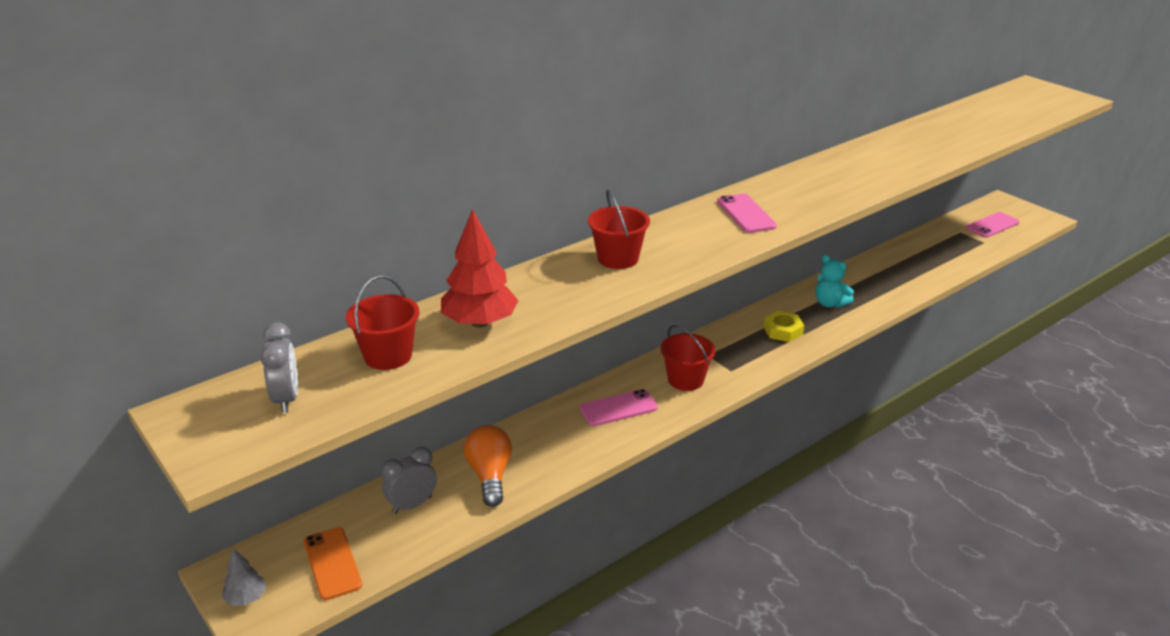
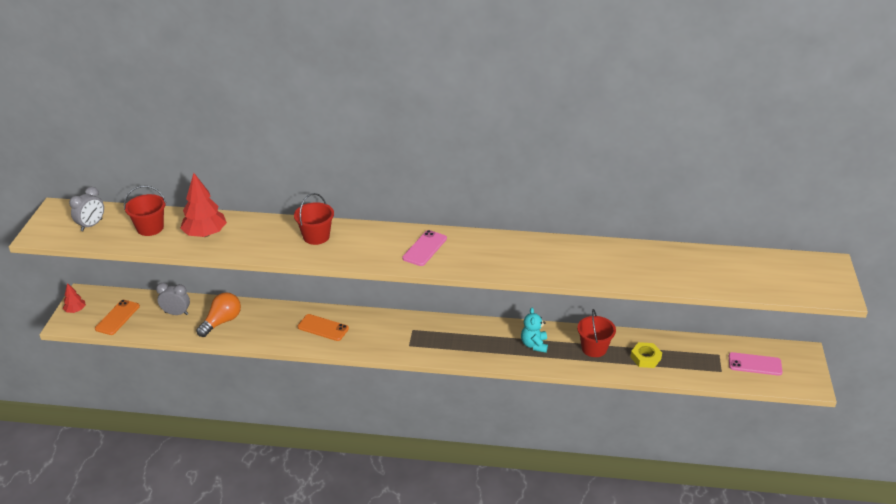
camera: 45 degrees right, 5 degrees up
(246, 598) = (76, 310): grey tree -> red tree
(618, 408) = (323, 328): pink phone -> orange phone
(685, 380) = (378, 335): red bucket -> red bucket (594, 348)
(783, 331) = (476, 342): yellow nut -> yellow nut (645, 358)

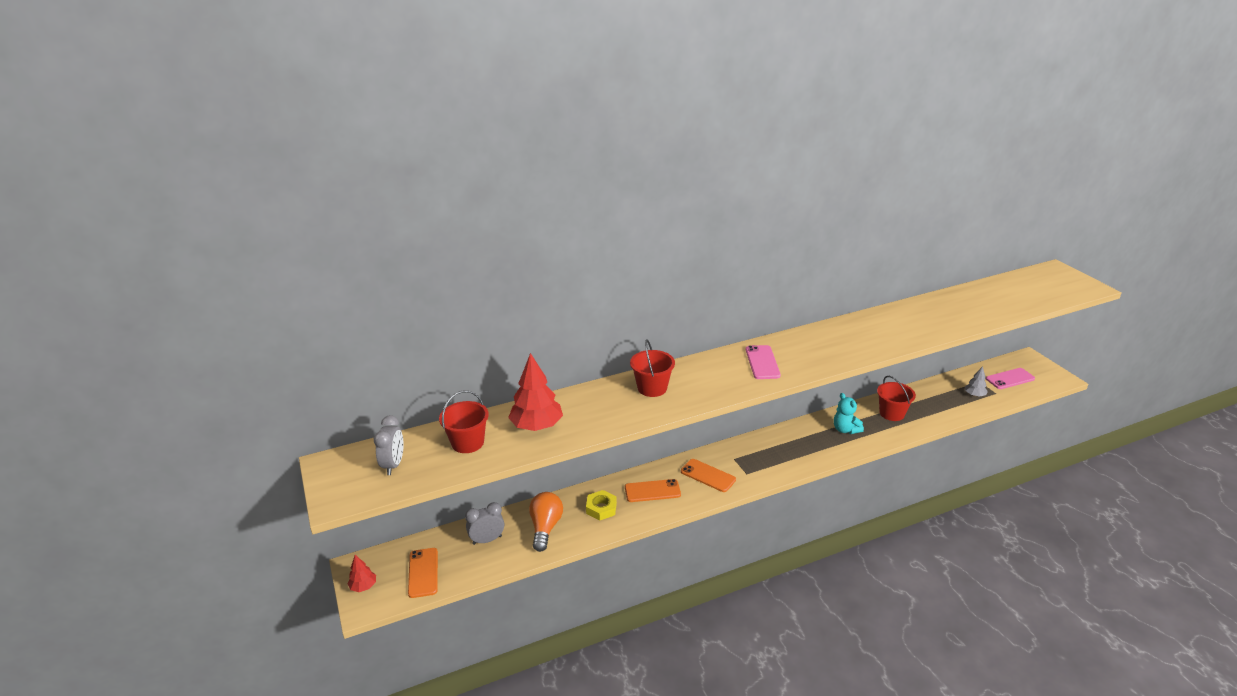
camera: 30 degrees left, 5 degrees down
(377, 334) = (708, 475): none -> orange phone
(645, 358) = (935, 405): yellow nut -> yellow nut (601, 508)
(697, 364) = (974, 395): none -> grey tree

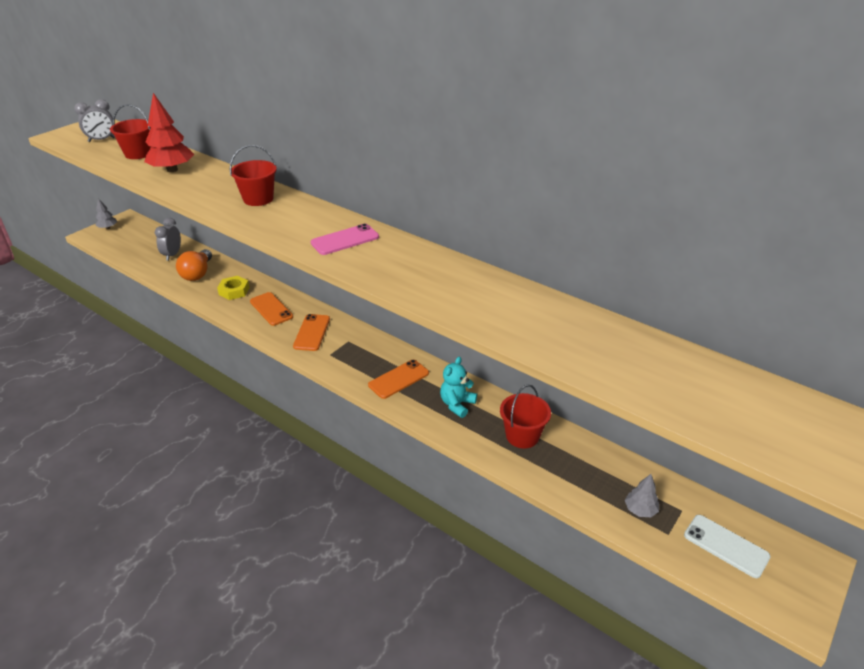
camera: 60 degrees right, 5 degrees up
(363, 586) = (108, 228): red tree -> grey tree
(423, 572) = (128, 243): orange phone -> orange phone (398, 379)
(487, 540) = (172, 255): grey clock -> grey clock turned 120 degrees counterclockwise
(545, 527) = (197, 274): orange light bulb -> orange light bulb turned 120 degrees clockwise
(1010, 379) = (726, 546): pink phone -> white phone

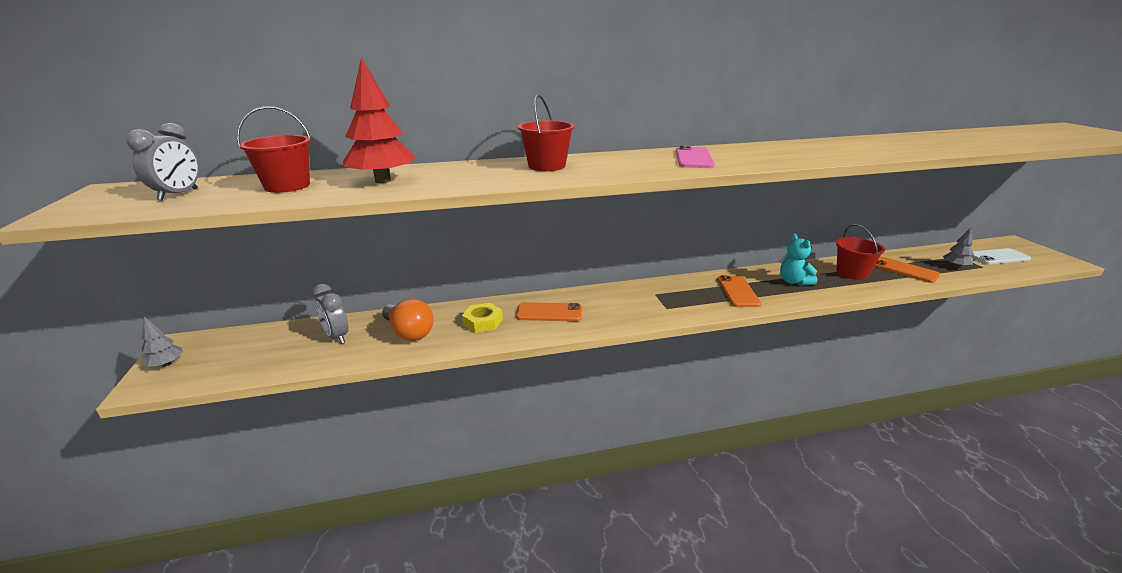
camera: 50 degrees left, 10 degrees down
(312, 332) = (619, 305): orange phone -> orange phone (904, 270)

